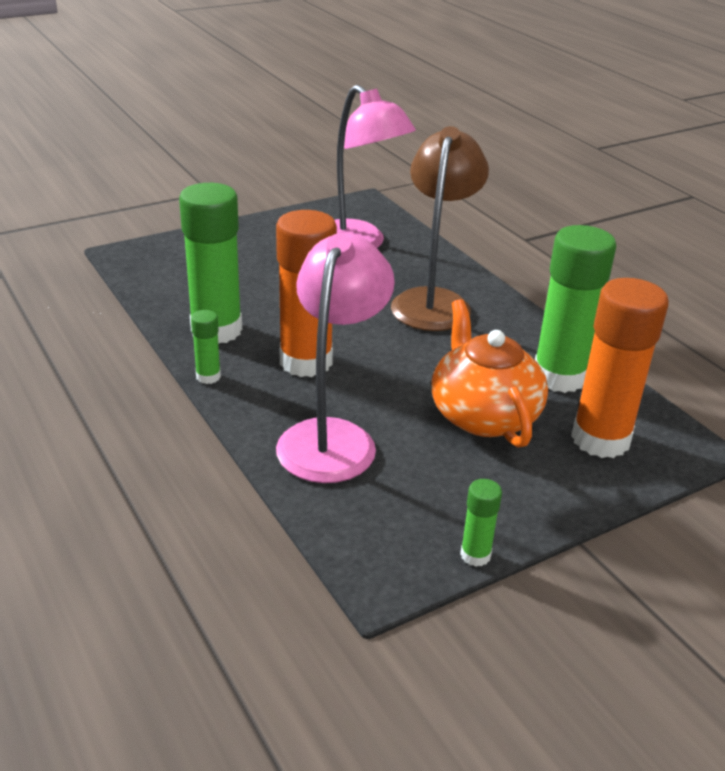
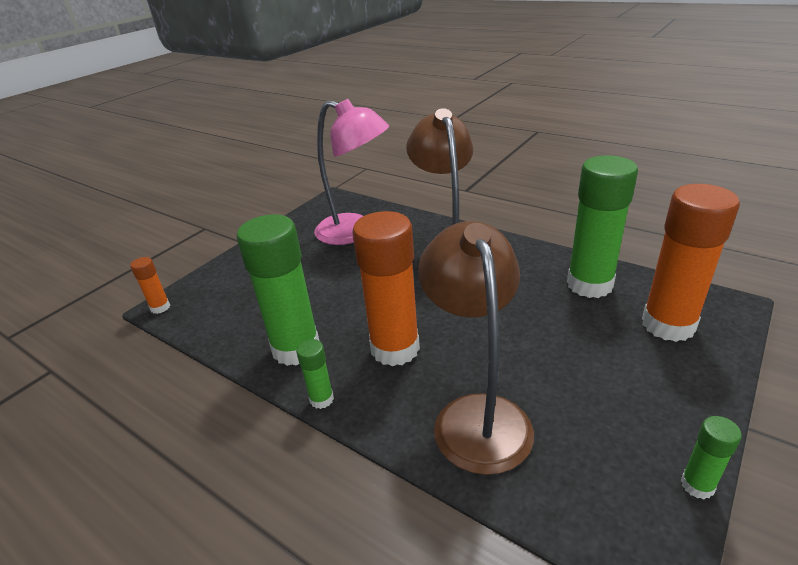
camera: 20 degrees left, 0 degrees up
(120, 254) = (160, 307): none -> orange glue stick
(332, 437) = (476, 415): pink lamp -> brown lamp
(483, 415) = (571, 339): orange teapot -> none

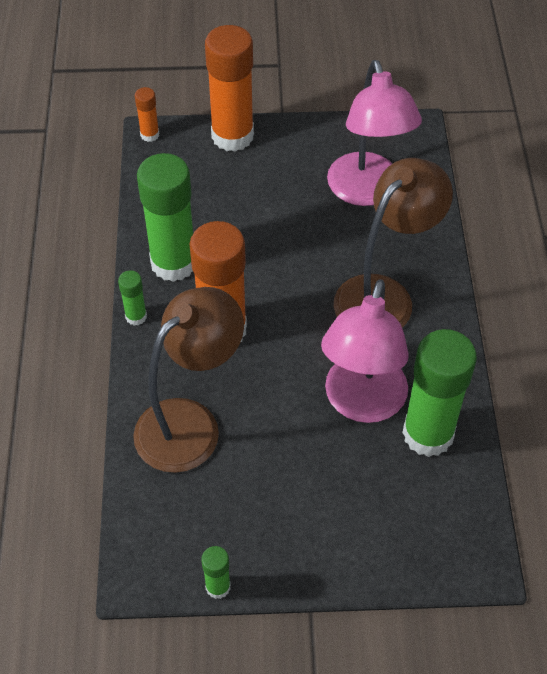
camera: 50 degrees right, 20 degrees up
(537, 304) = (361, 403): none -> pink lamp
(668, 325) = (407, 519): orange glue stick -> orange glue stick (232, 136)

